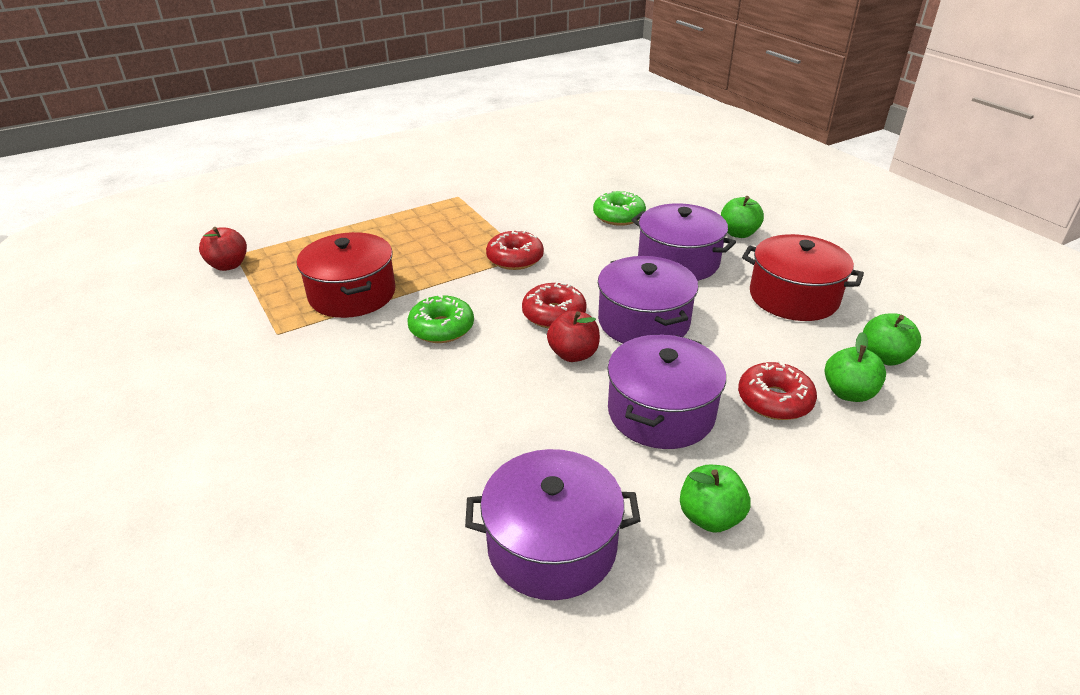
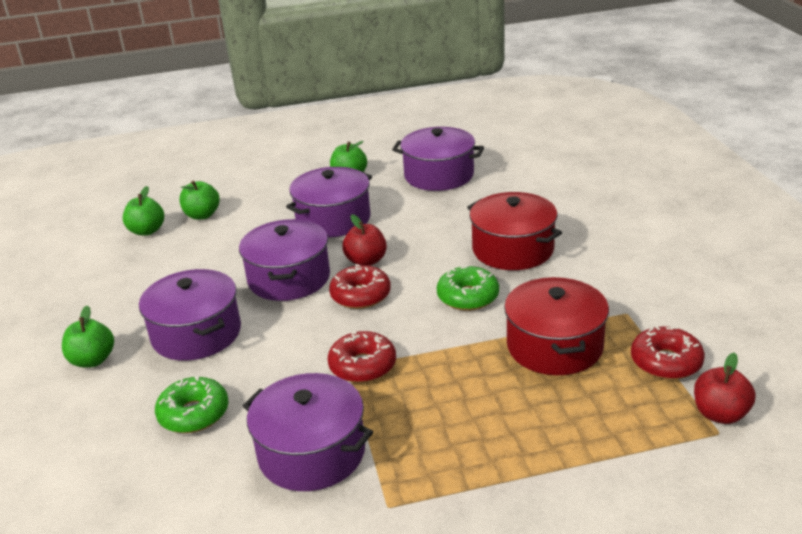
camera: 160 degrees left, 5 degrees down
(519, 210) = (311, 453): none -> purple pot
(774, 400) = (254, 217): red donut -> red donut (666, 362)
(793, 297) = (142, 281): red pot -> red pot (513, 249)

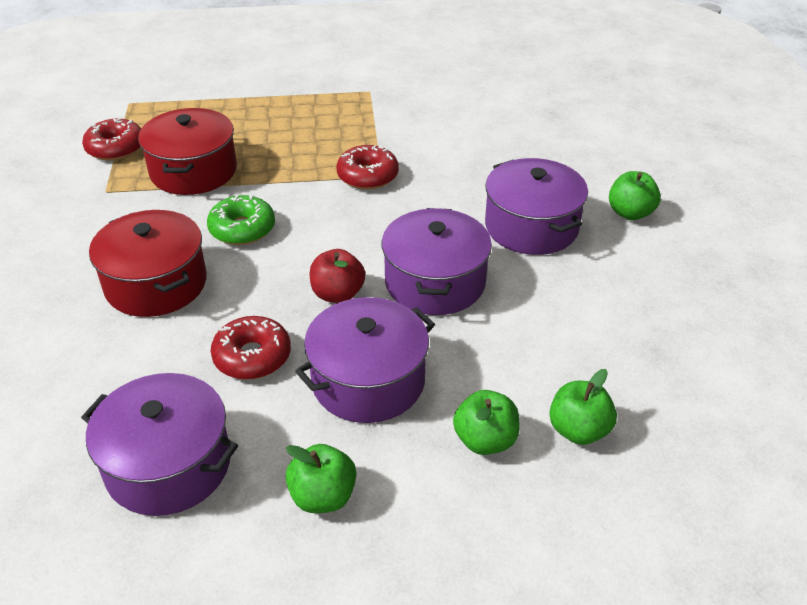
camera: 175 degrees left, 10 degrees up
(147, 231) = (658, 406): green apple -> green apple (485, 440)
(194, 414) = (514, 156): green donut -> none
(311, 453) = (417, 122): purple pot -> none
(360, 295) = (354, 247): red donut -> red donut (252, 356)
(720, 414) = (116, 112): red apple -> none

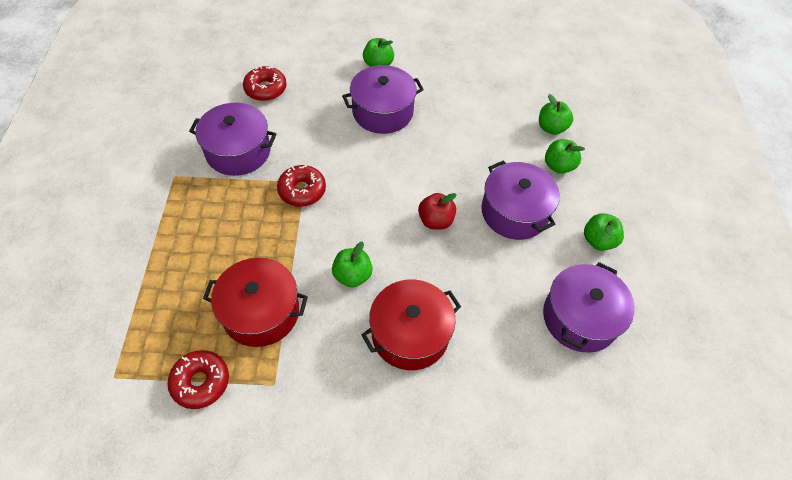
camera: 85 degrees left, 15 degrees up
(242, 229) = (352, 275): green donut -> green apple
(252, 356) = (491, 272): red donut -> red donut (265, 89)
(435, 282) = (430, 168): purple pot -> purple pot (238, 151)

